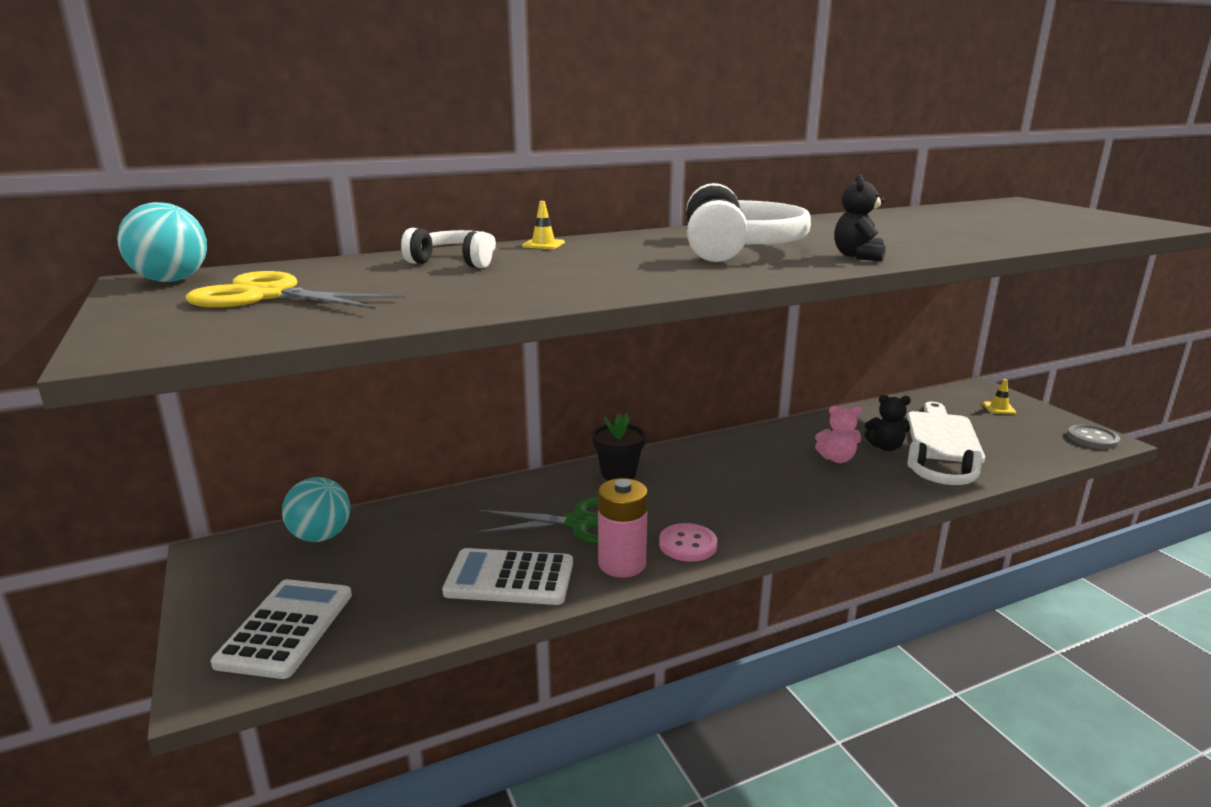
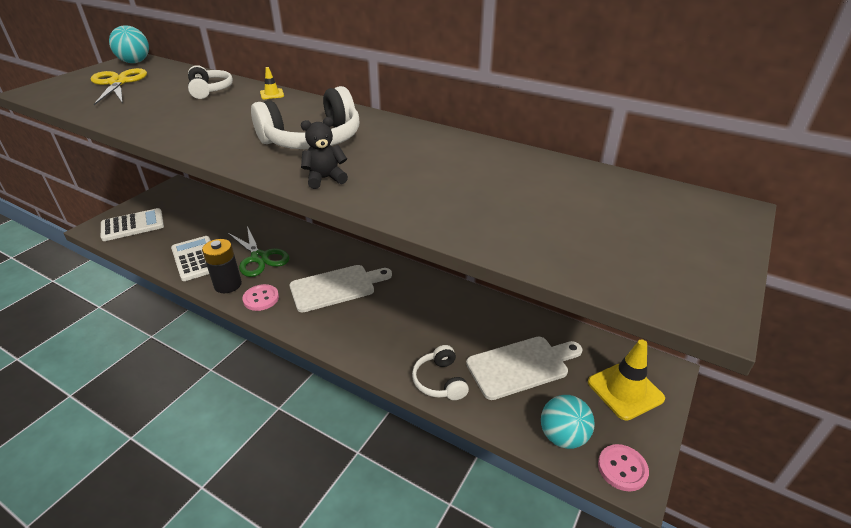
camera: 55 degrees right, 15 degrees up
(321, 536) = (202, 200): turquoise ball -> turquoise ball (563, 436)
(618, 474) = (324, 248): black flower pot -> none
(622, 564) = (228, 285): pink battery -> black battery
(718, 487) = (336, 287): none -> white cutting board
(837, 459) = (422, 323): pink teddy bear -> none
(885, 447) = (465, 341): black teddy bear -> none
(999, 408) = (625, 390): yellow traffic cone -> yellow traffic cone, size x2.20
(1092, 439) = (622, 468): grey button -> pink button

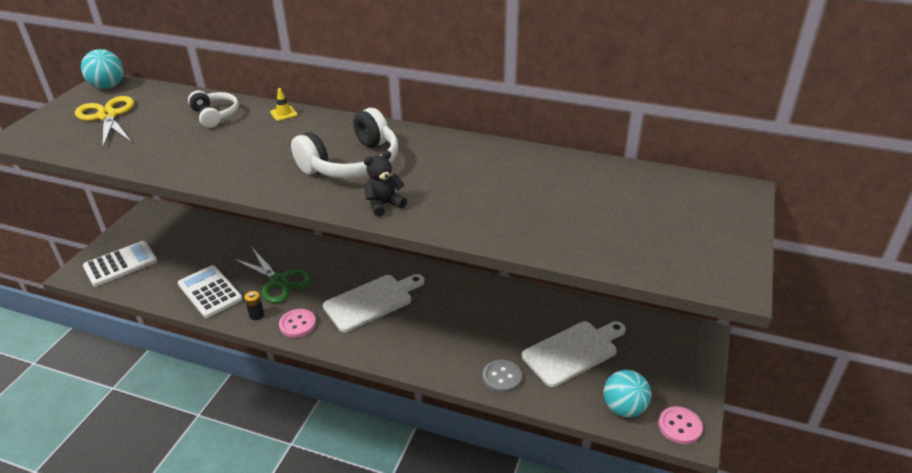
camera: 10 degrees left, 0 degrees up
(228, 285) = (256, 315): black battery -> black battery, size x0.53
(440, 381) = (501, 377): white headphones -> grey button
(625, 390) = (670, 359): yellow traffic cone -> none

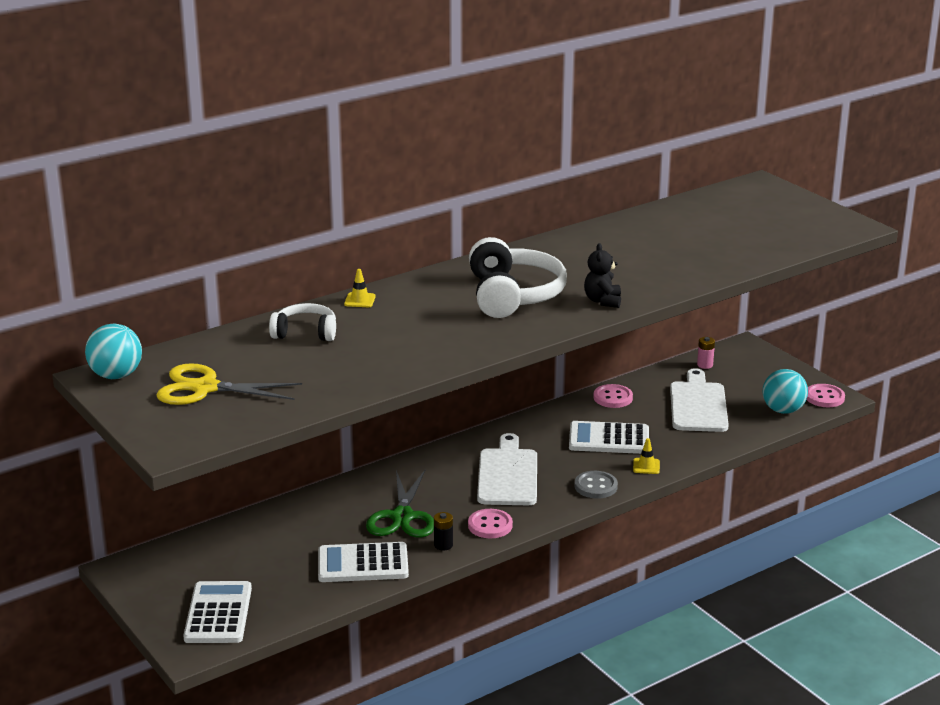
camera: 55 degrees left, 10 degrees down
(279, 281) = (402, 517): green scissors -> green scissors turned 105 degrees clockwise
(448, 365) = (646, 466): none -> yellow traffic cone
(468, 327) = (609, 439): none -> white calculator
(501, 377) = (690, 447): grey button -> grey button (596, 486)
(531, 302) = (613, 398): none -> pink button
(640, 327) = (705, 365): none -> pink battery

